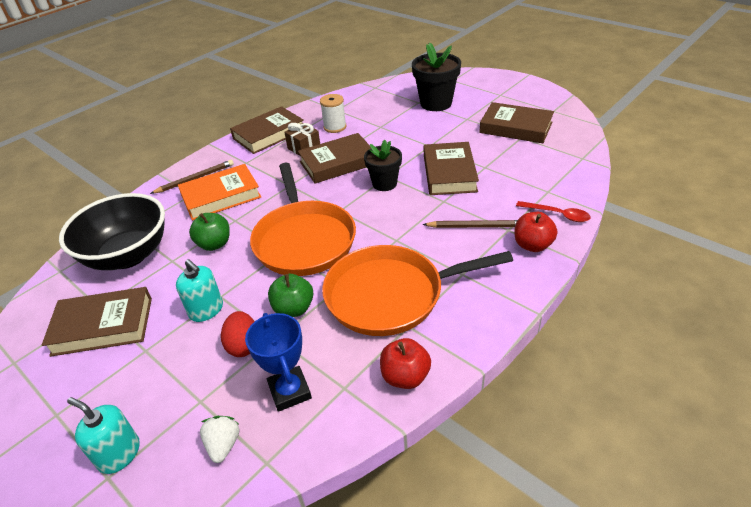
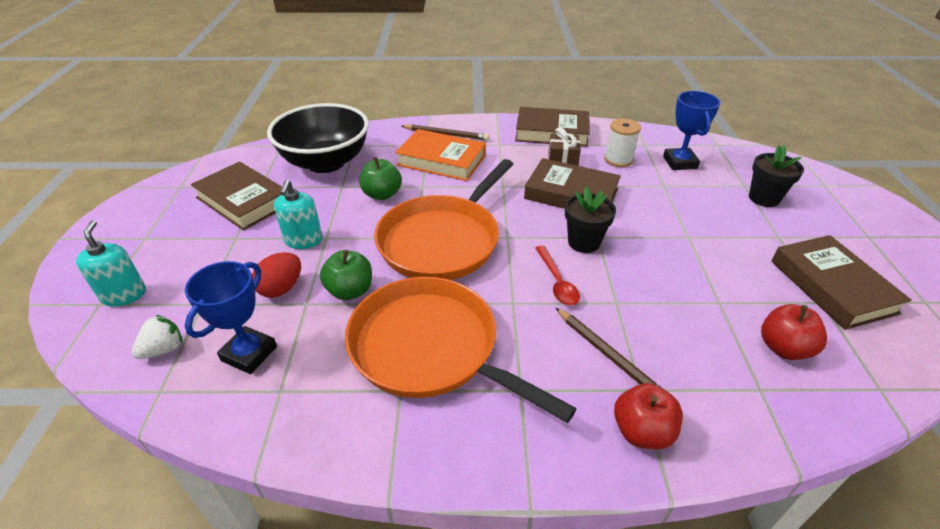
camera: 45 degrees right, 0 degrees up
(370, 109) = (680, 162): none -> blue trophy
(405, 377) = (328, 432): red apple -> red apple (783, 348)
(436, 103) = (764, 198): black flower pot -> black flower pot, size x0.65
(449, 173) = (666, 279): brown book -> none
(557, 214) = (730, 426): red spoon -> red spoon (557, 282)

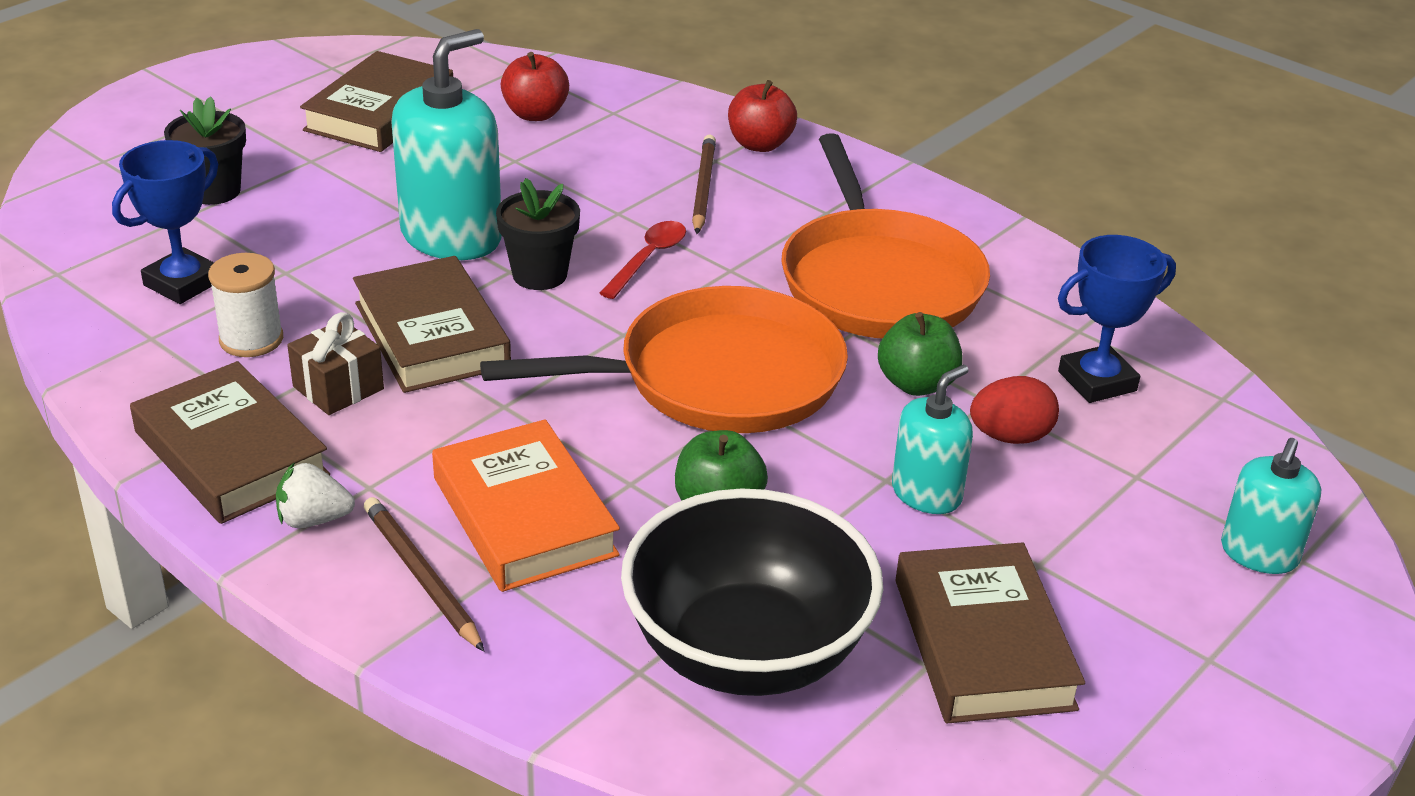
camera: 140 degrees left, 5 degrees down
(164, 349) = (1208, 441): white strawberry -> white strawberry (313, 519)
(649, 237) = (451, 236): none -> turquoise soap dispenser

